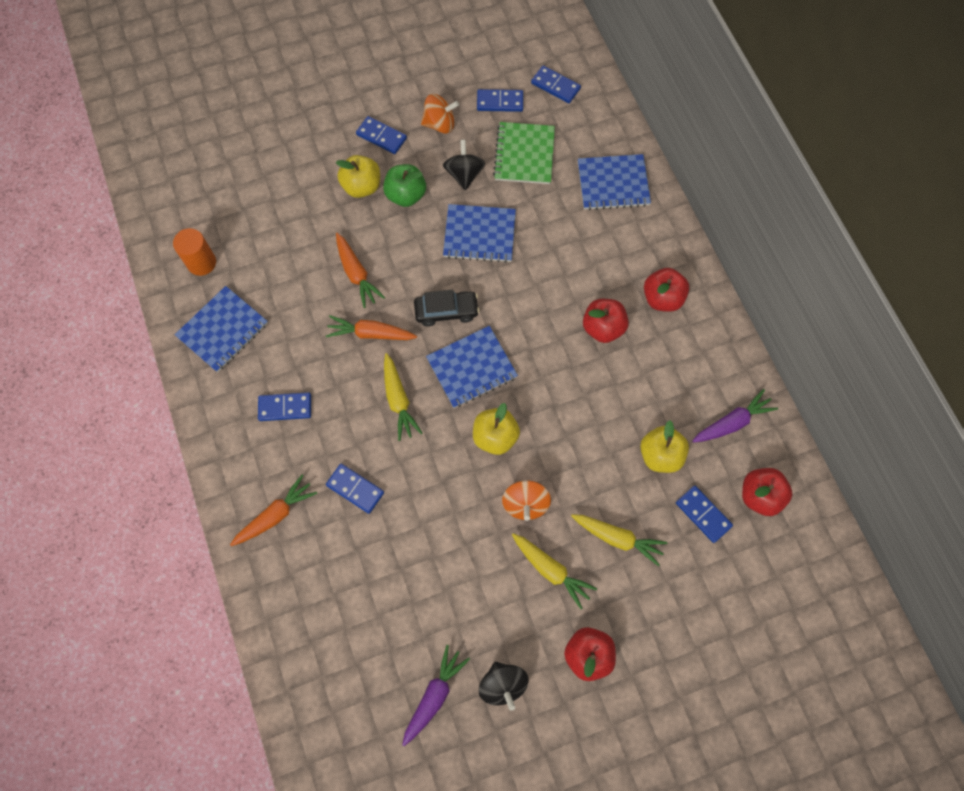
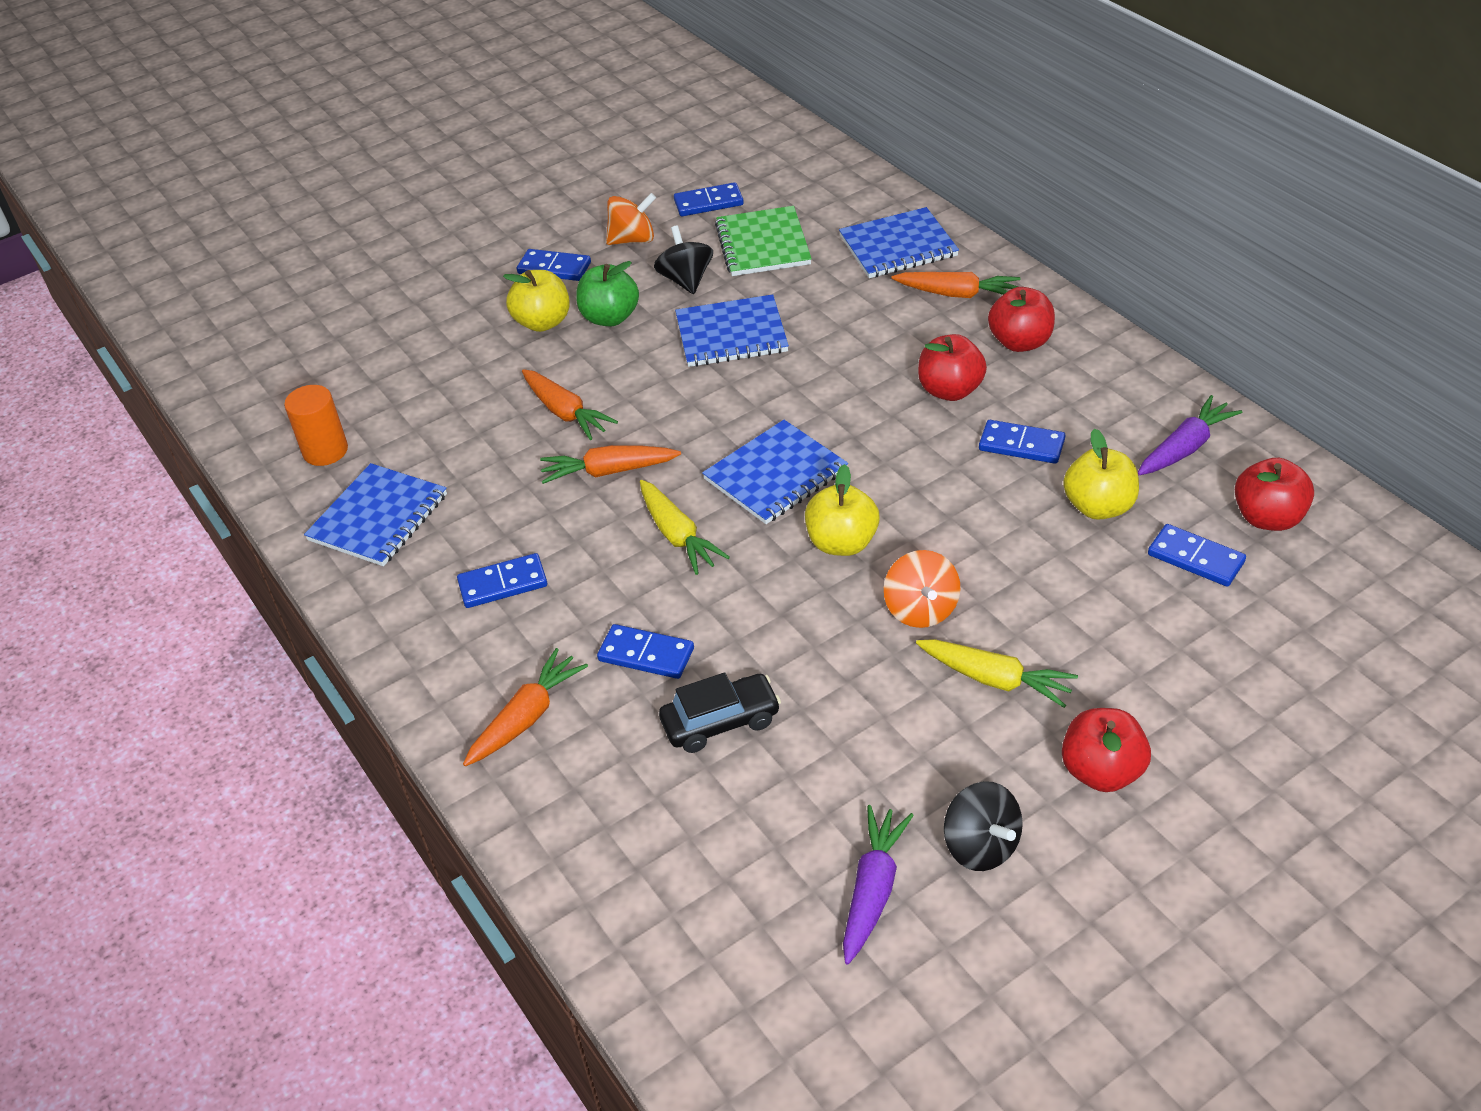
camera: 10 degrees left, 25 degrees down
(446, 311) = (714, 423): black car -> black car (720, 722)
(555, 86) = (778, 173): blue domino -> blue domino (1021, 445)
(617, 538) = (1081, 616): yellow carrot -> none
(637, 241) = (957, 294): none -> orange carrot

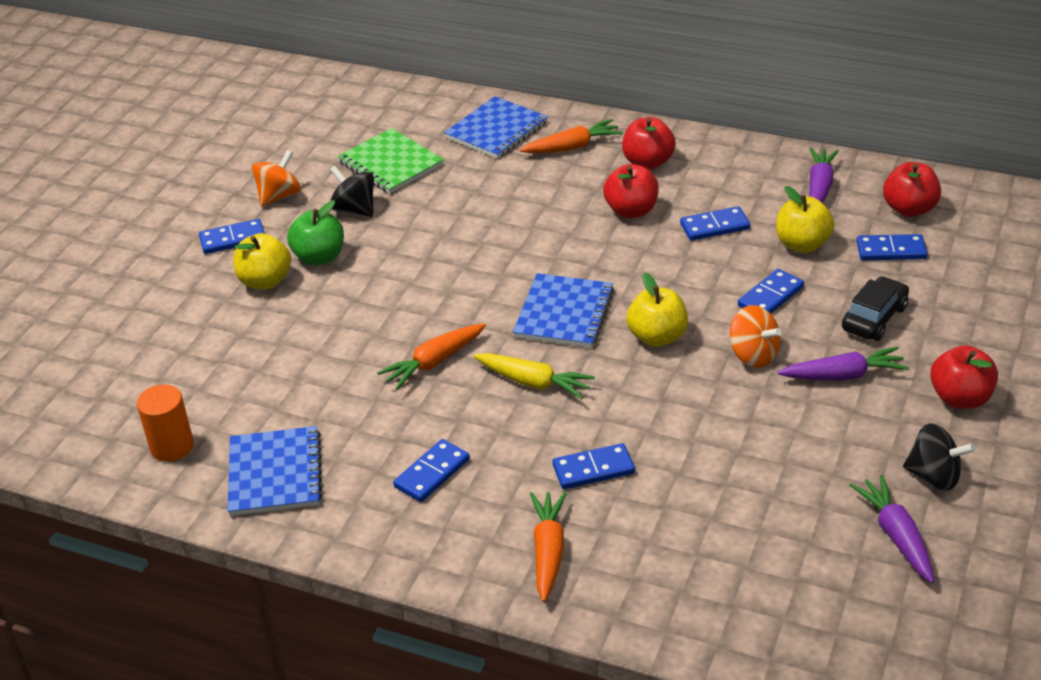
camera: 35 degrees left, 5 degrees down
(565, 412) = (354, 337): orange carrot -> none
(708, 203) = (315, 149): blue domino -> blue domino (770, 296)
(720, 722) = (692, 486): black car -> black car (874, 318)
(731, 334) = (431, 233): blue notebook -> none
(995, 679) = (843, 375): yellow carrot -> purple carrot

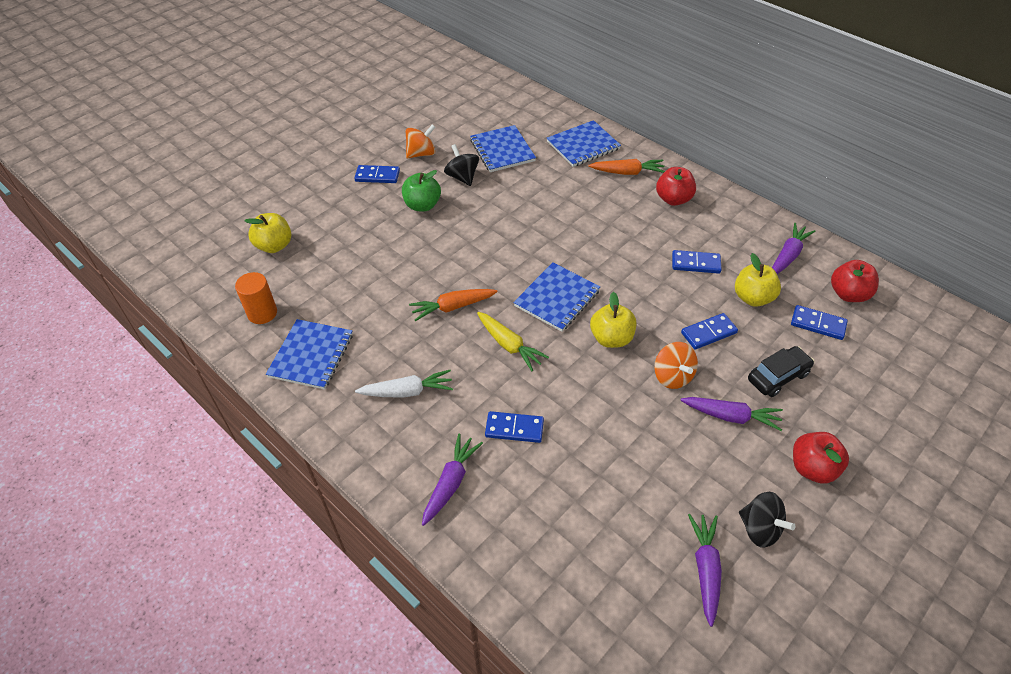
camera: 20 degrees right, 10 degrees up
(265, 281) = (380, 212): yellow apple -> yellow apple (274, 246)
(390, 164) = (502, 150): green notebook -> blue notebook
(432, 473) = (407, 391): blue domino -> white carrot
(548, 551) = (451, 483): orange carrot -> purple carrot
(631, 211) = (643, 233): red apple -> none

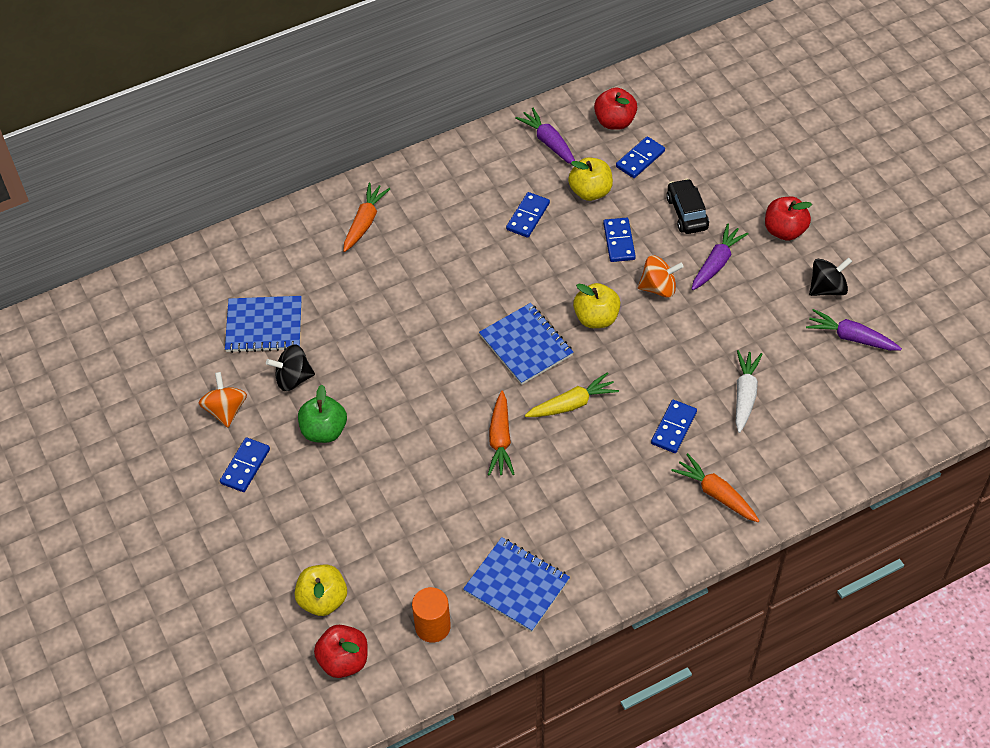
camera: 70 degrees left, 5 degrees up
(407, 391) = (598, 506): white carrot -> white carrot (745, 394)
(451, 483) = (716, 493): purple carrot -> orange carrot
(583, 145) = (297, 246): blue notebook -> none
(673, 199) = (427, 198): red apple -> red apple (344, 660)

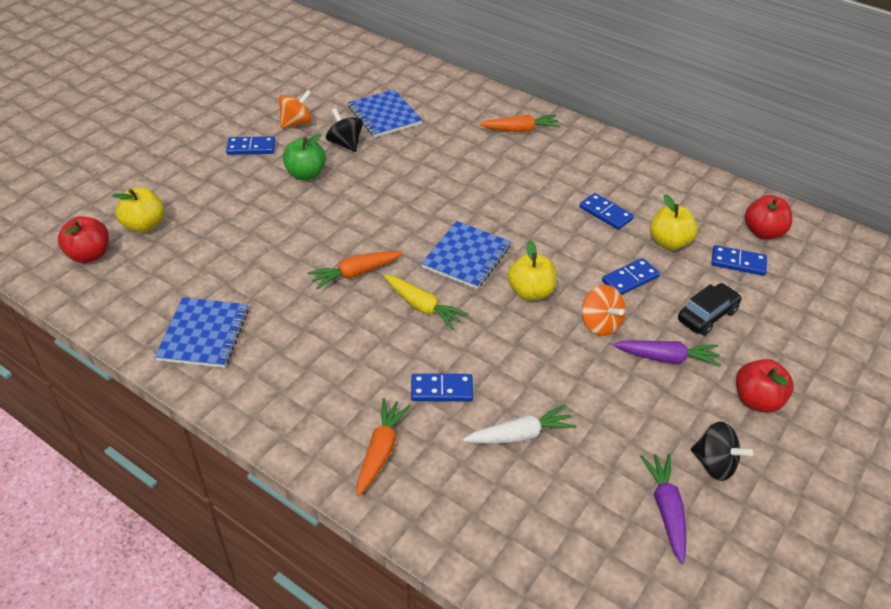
camera: 60 degrees right, 10 degrees down
(432, 626) = (140, 295): orange cylinder -> none
(528, 216) = (605, 213): blue domino -> blue domino turned 45 degrees clockwise
(548, 142) = (697, 200): purple carrot -> none

